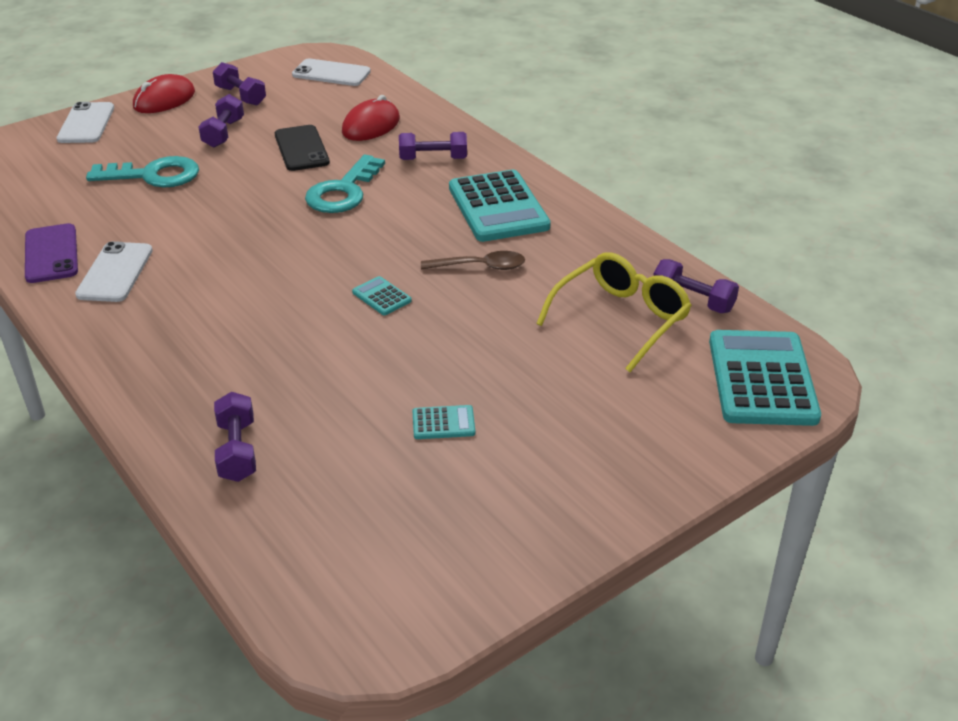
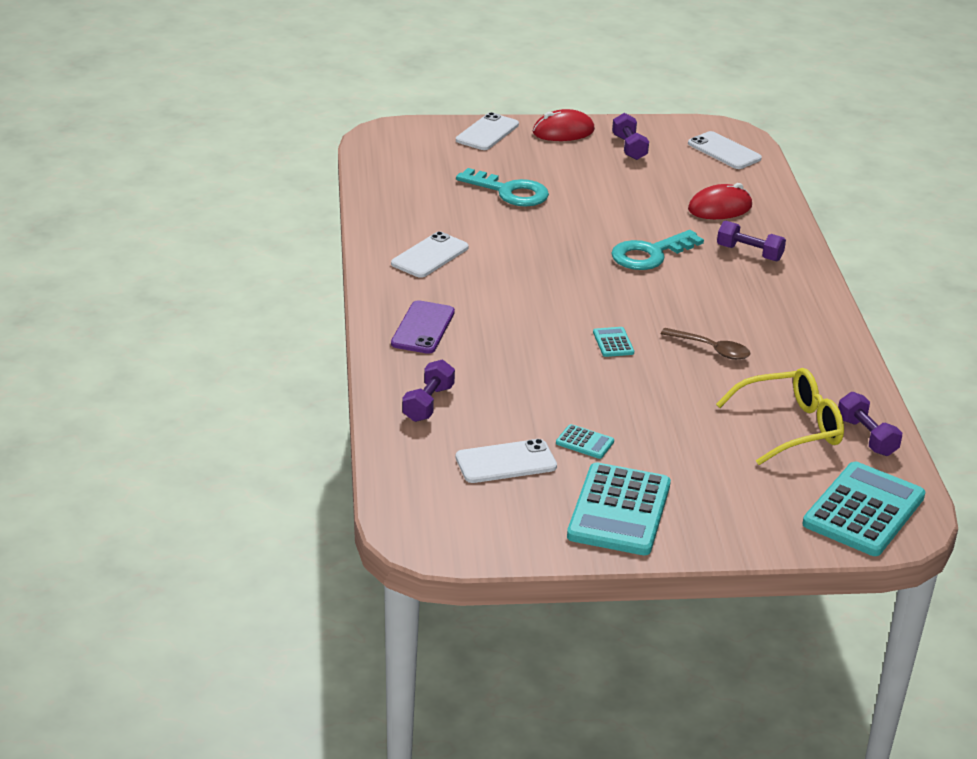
camera: 30 degrees right, 5 degrees down
(51, 254) = (394, 226): purple phone -> purple phone (423, 328)
(223, 133) = (590, 175): purple dumbbell -> none
(301, 149) = (644, 208): black phone -> none
(379, 486) = (506, 462): none -> white phone
(498, 207) = (769, 310): turquoise calculator -> turquoise calculator (619, 511)

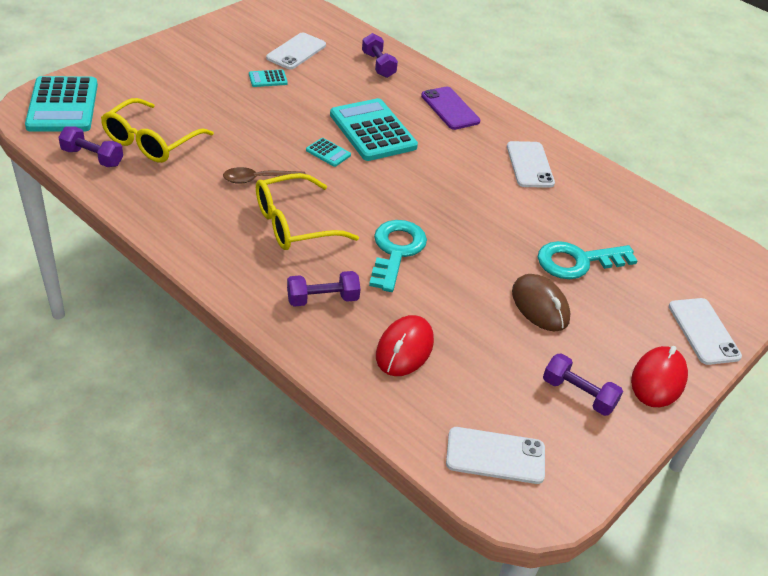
camera: 135 degrees right, 10 degrees up
(583, 186) = (540, 306): none -> brown mouse
(619, 511) = (208, 51): turquoise calculator -> turquoise calculator (372, 131)
(717, 304) = (294, 224): none -> yellow glasses

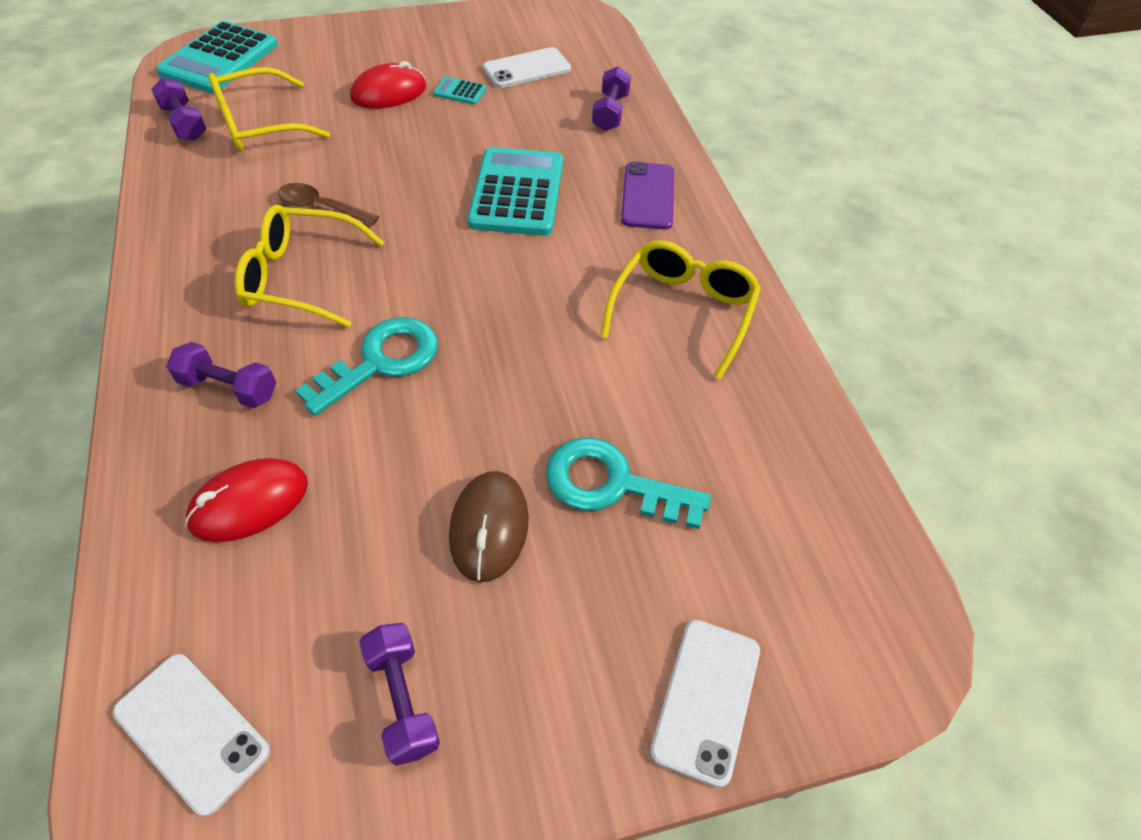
camera: 35 degrees right, 10 degrees up
(328, 153) = (434, 202): turquoise calculator -> none
(529, 165) = (683, 311): white phone -> yellow glasses
(658, 379) = (548, 744): red mouse -> red mouse (389, 93)

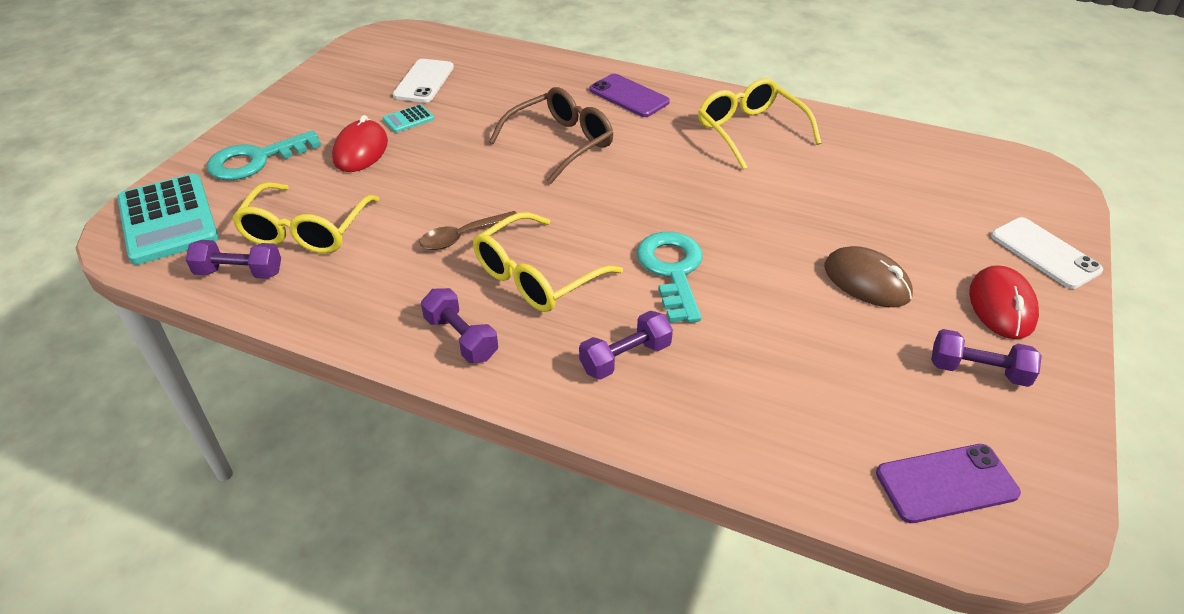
camera: 50 degrees left, 10 degrees down
(192, 731) = (946, 483): white phone -> purple phone
(249, 503) = (757, 386): red mouse -> red mouse (1001, 306)
(517, 193) = (561, 143): turquoise calculator -> brown glasses
(610, 112) = (523, 72): purple dumbbell -> purple dumbbell (461, 338)
(612, 484) = (869, 219): turquoise key -> turquoise key (256, 160)

